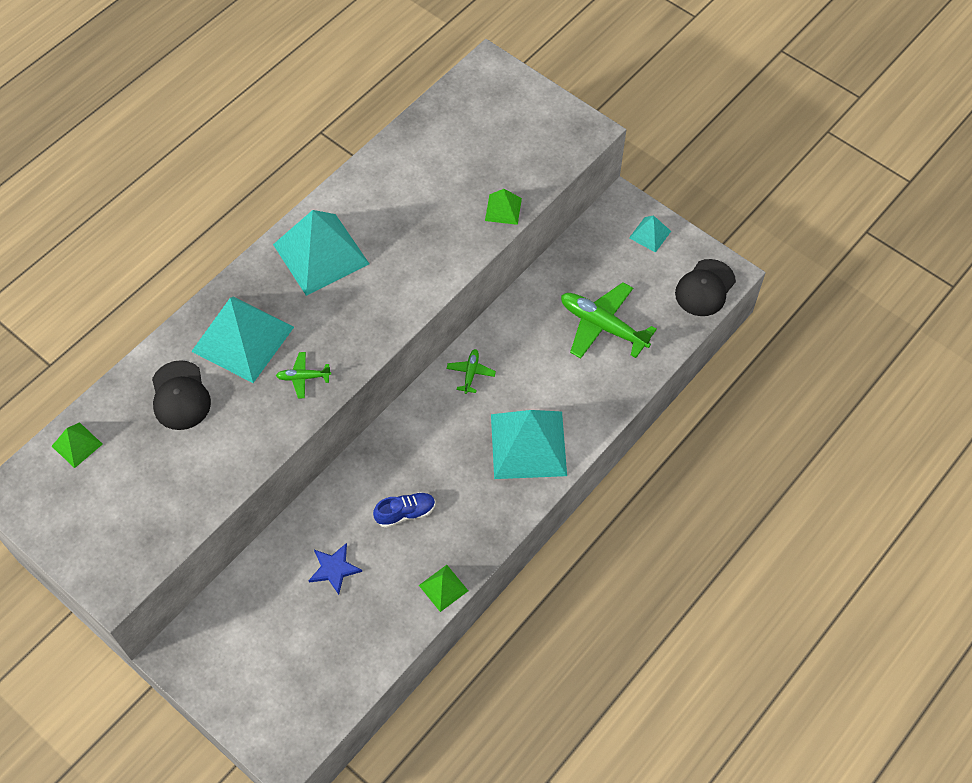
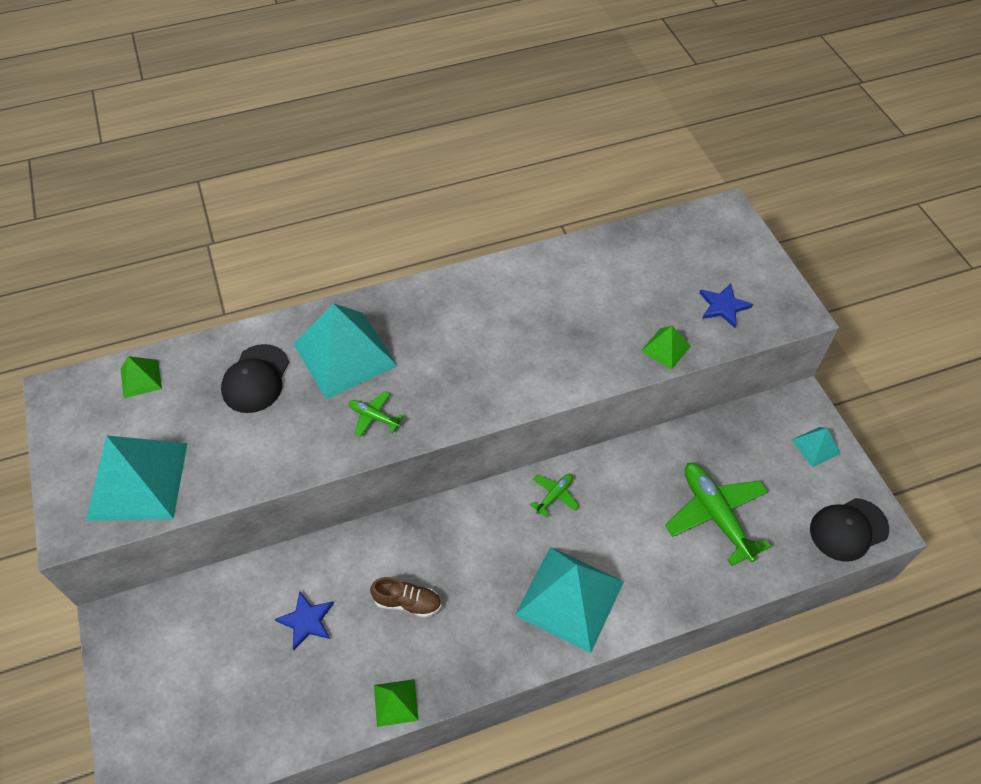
camera: 30 degrees right, 5 degrees down
(320, 254) = (465, 311): turquoise pyramid -> turquoise pyramid (137, 480)
(405, 513) = (407, 602): blue shoe -> brown shoe
(529, 152) = (723, 306): none -> blue star

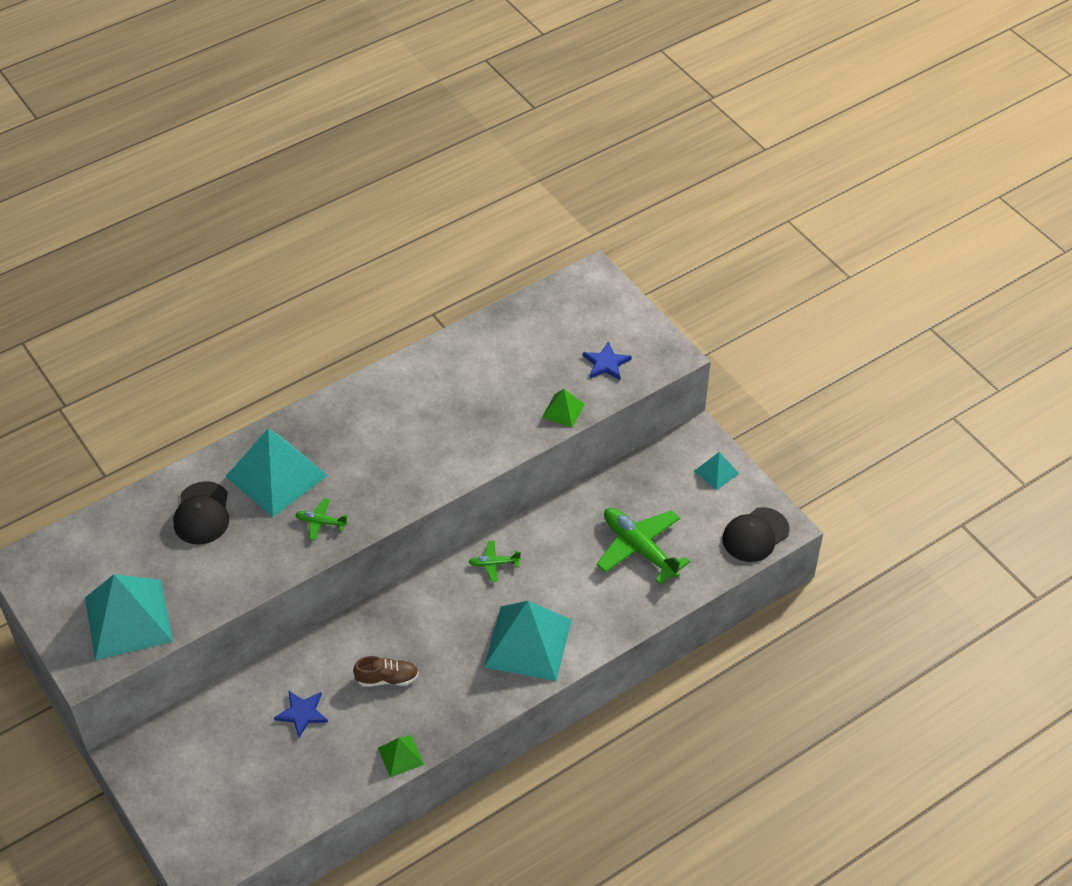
camera: 15 degrees left, 5 degrees down
(141, 379) = (94, 536): green pyramid -> none
(554, 495) = (494, 564): green plane -> green plane turned 120 degrees counterclockwise

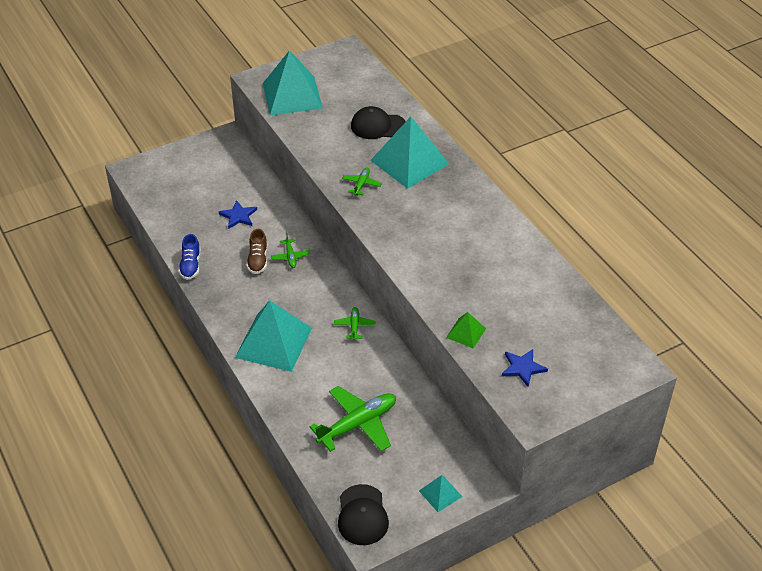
camera: 95 degrees right, 5 degrees down
(379, 643) = (290, 257): none -> green plane
(400, 756) = (190, 265): green pyramid -> blue shoe
(755, 535) = (362, 515): black cap -> black cap turned 150 degrees counterclockwise

